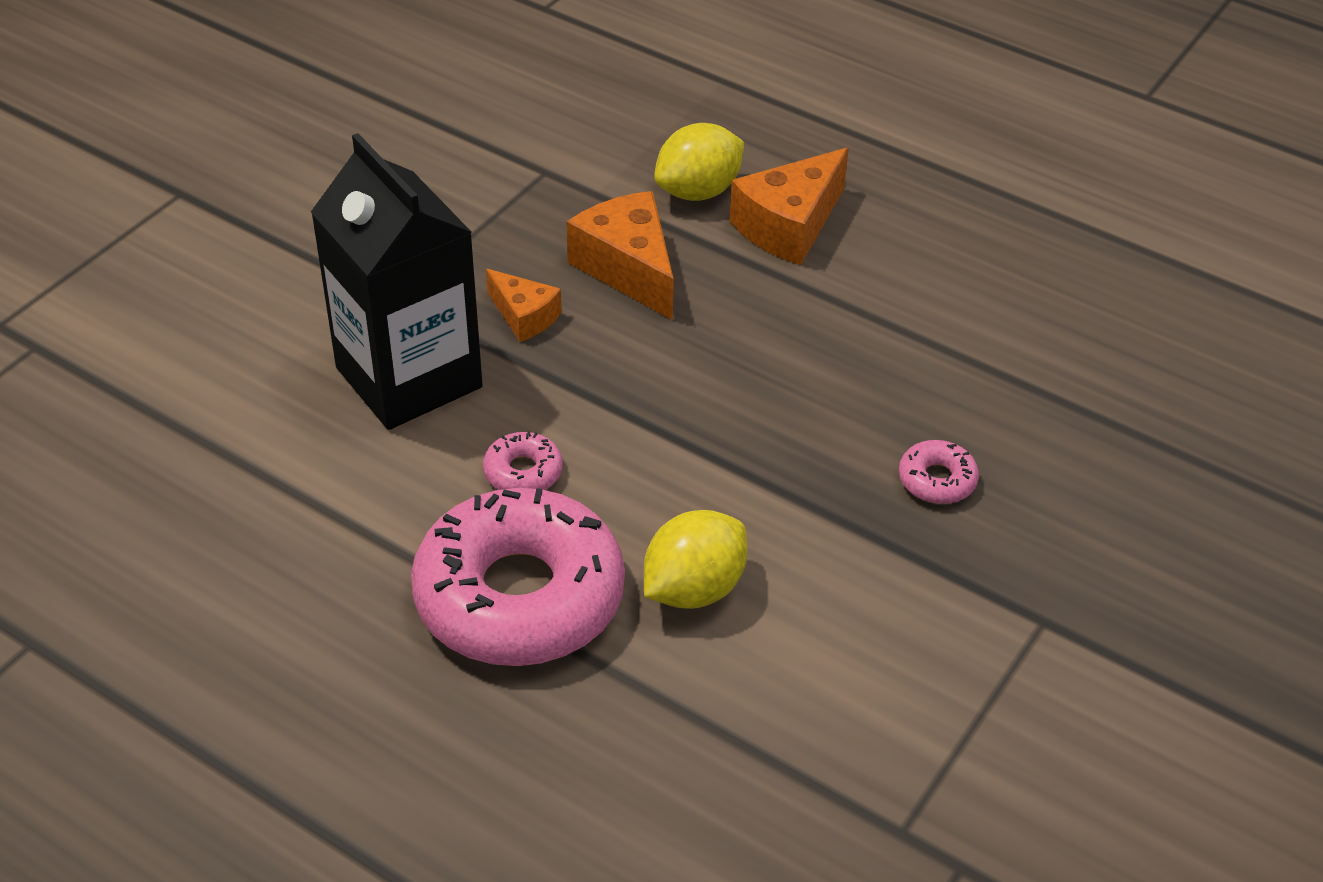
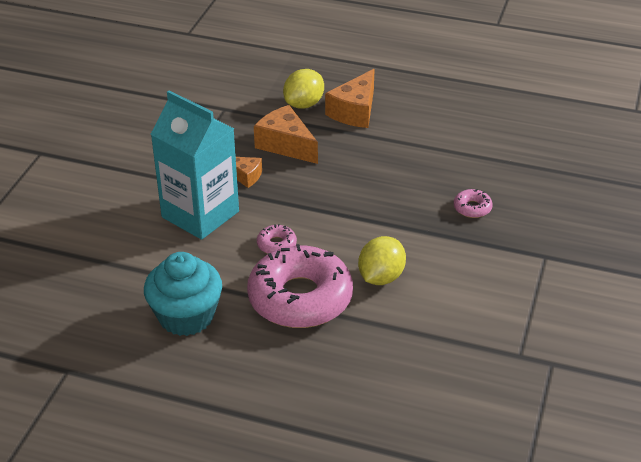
camera: 15 degrees left, 5 degrees down
(292, 583) = (186, 316): none -> turquoise cupcake
(409, 377) = (200, 214): black carton -> turquoise carton

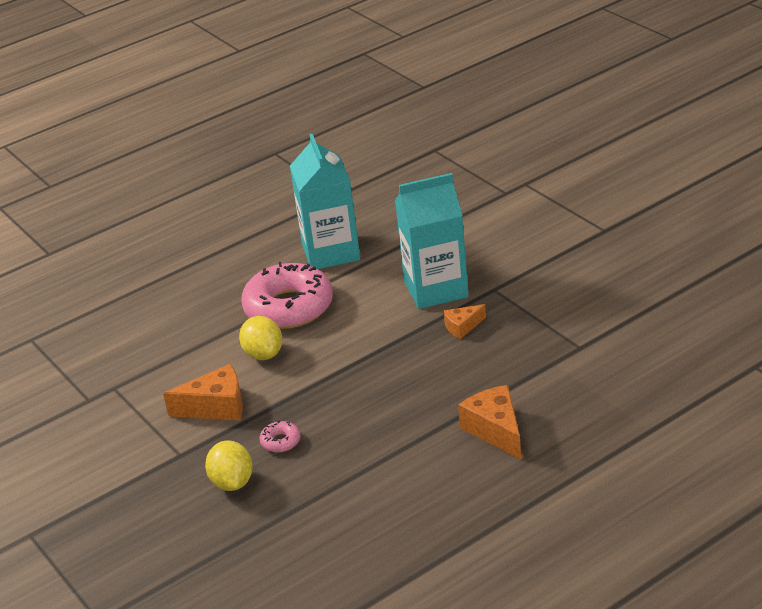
camera: 130 degrees right, 5 degrees down
(186, 316) = (331, 252): turquoise cupcake -> turquoise carton
(276, 244) = (358, 315): pink donut -> none
(286, 145) = (484, 365): orange cheese -> orange cheese (216, 407)
(304, 104) = (540, 401): yellow lemon -> yellow lemon (232, 483)

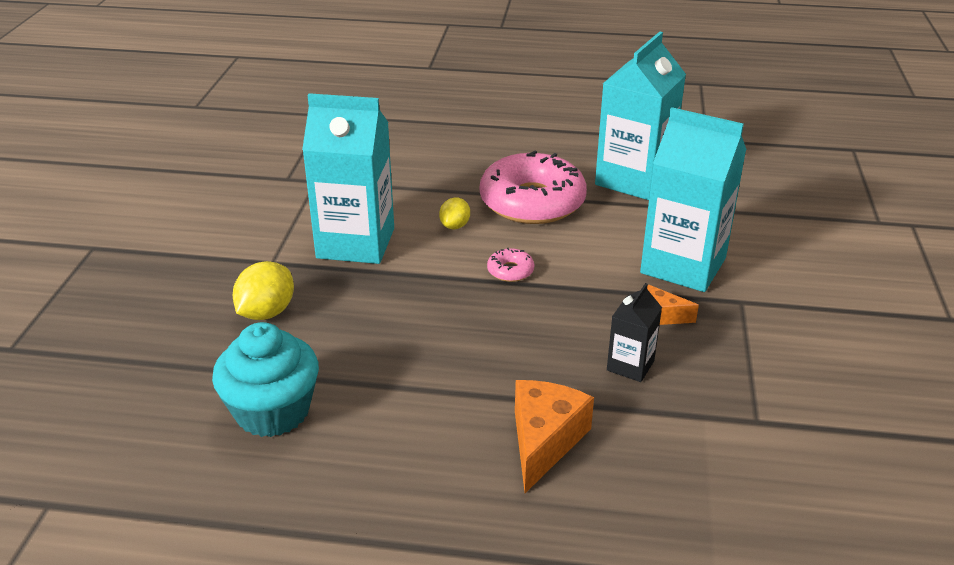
camera: 40 degrees right, 0 degrees up
(216, 407) = (356, 243): orange cheese -> turquoise carton
(263, 354) = (455, 226): yellow lemon -> yellow lemon, size x0.62
(280, 441) = (353, 306): pink donut -> pink donut (510, 271)
(331, 524) = (272, 411): none -> turquoise cupcake
(484, 363) = (630, 365): none -> black carton

